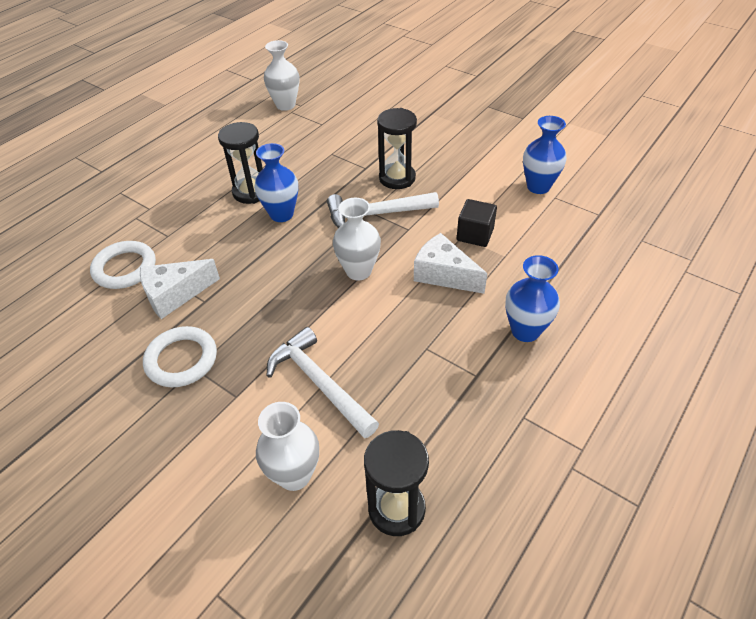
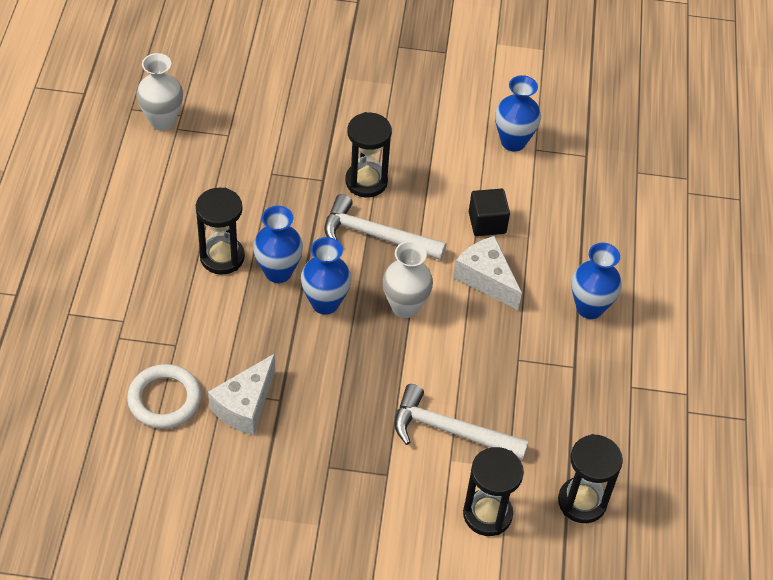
camera: 35 degrees left, 5 degrees up
(181, 360) = (309, 464): white ring -> none
(294, 475) = (487, 514): white vase -> black hourglass
(298, 246) = (325, 303): none -> blue vase
(375, 214) = (375, 235): white hammer -> white hammer turned 60 degrees clockwise
(443, 274) = (486, 279): white cheese -> white cheese turned 45 degrees clockwise

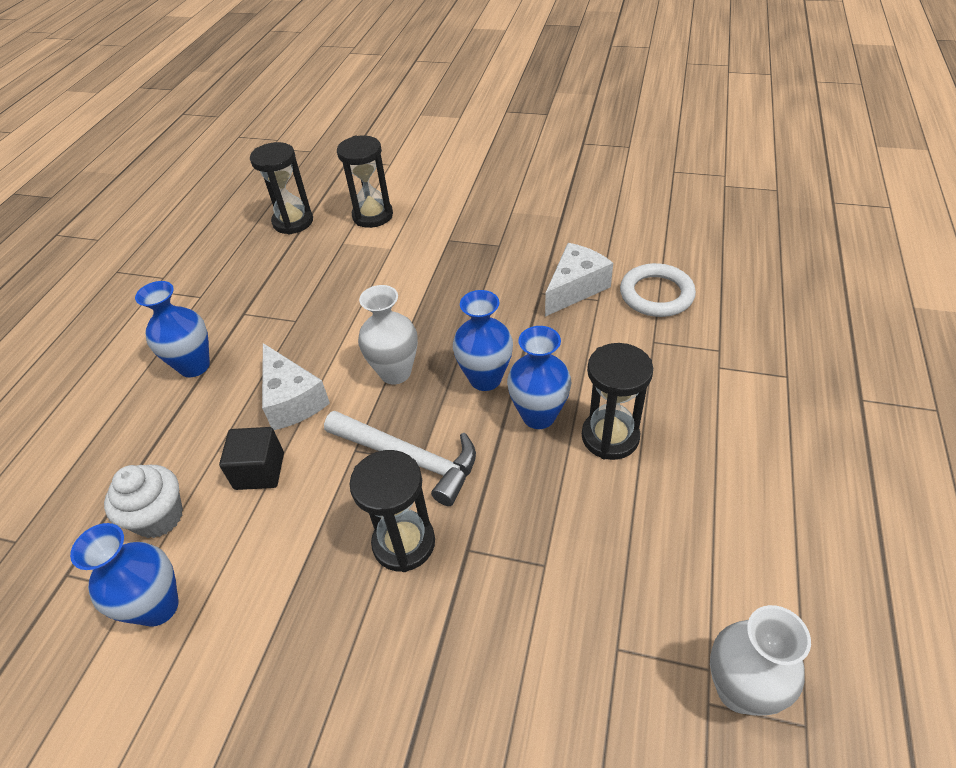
camera: 165 degrees left, 5 degrees down
(450, 430) = (384, 267): white hammer -> none
(544, 190) = (159, 517): none -> white cupcake

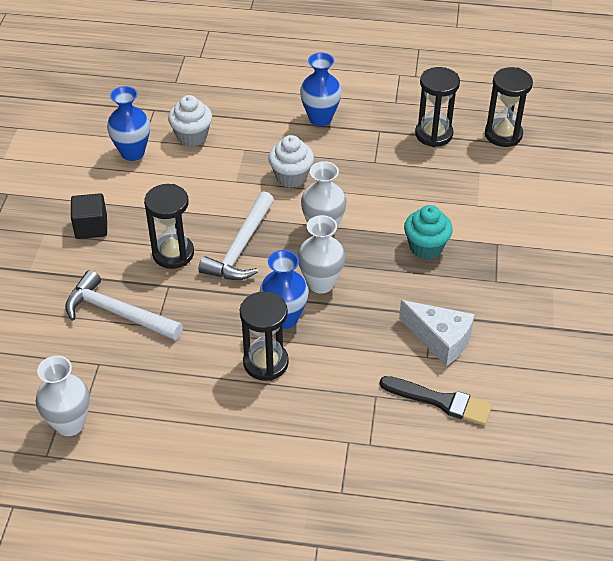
camera: 80 degrees right, 0 degrees up
(259, 471) = (228, 173): black cube -> black cube (91, 227)
(292, 400) = (291, 177): white cheese -> white cupcake
(373, 216) = (523, 186): black hourglass -> black hourglass (433, 134)
(443, 289) = (426, 247): none -> turquoise cupcake
(485, 379) = (321, 283): blue vase -> white vase
(514, 622) = (117, 312): none -> white hammer
(656, 294) = (440, 401): white ring -> black brush

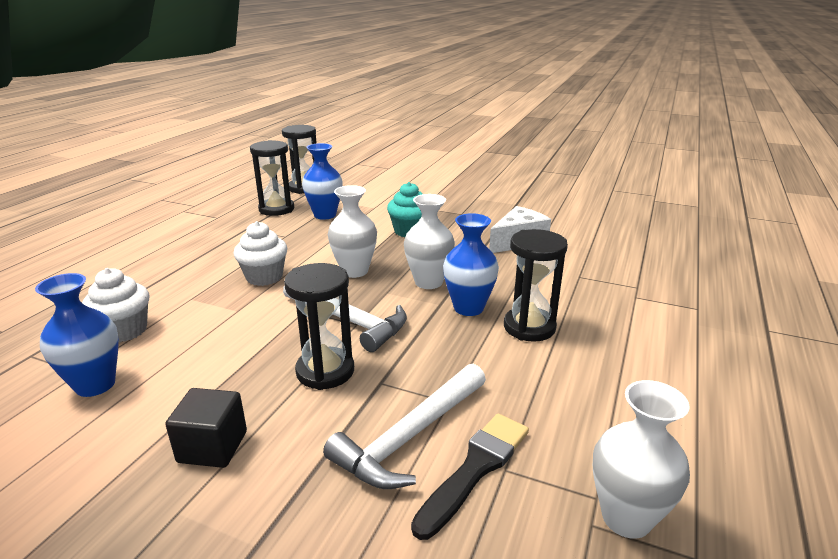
camera: 75 degrees left, 20 degrees down
(320, 118) = (195, 251): blue vase -> blue vase (325, 215)
(440, 401) = (586, 251): black brush -> black brush (475, 469)

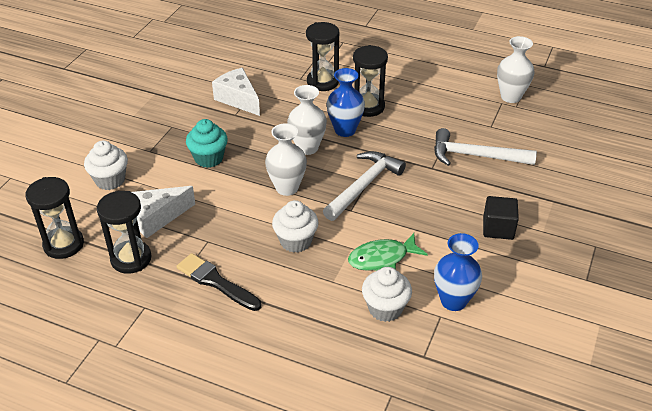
camera: 90 degrees left, 15 degrees up
(207, 331) = (382, 258): none -> green fish
(325, 215) = (156, 218): blue vase -> white cheese
(325, 371) = (424, 191): black hourglass -> black hourglass (322, 82)
(380, 196) = (110, 180): none -> white cupcake
(410, 436) = (475, 156): white hammer -> white hammer turned 150 degrees clockwise
(475, 469) = (493, 135): black brush -> black brush (216, 282)

